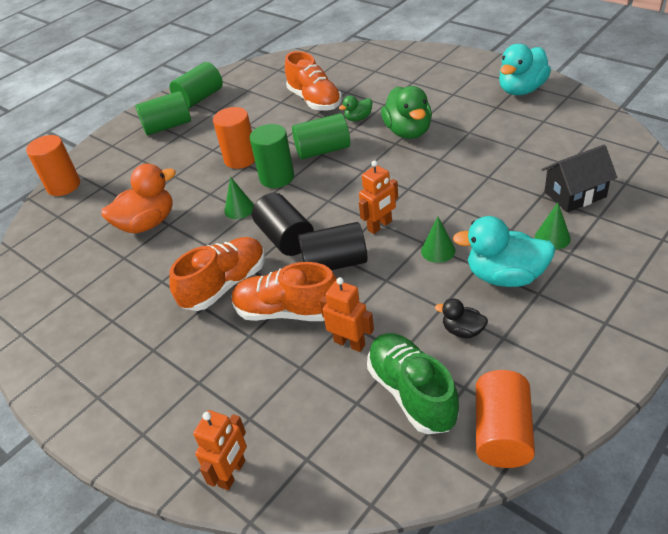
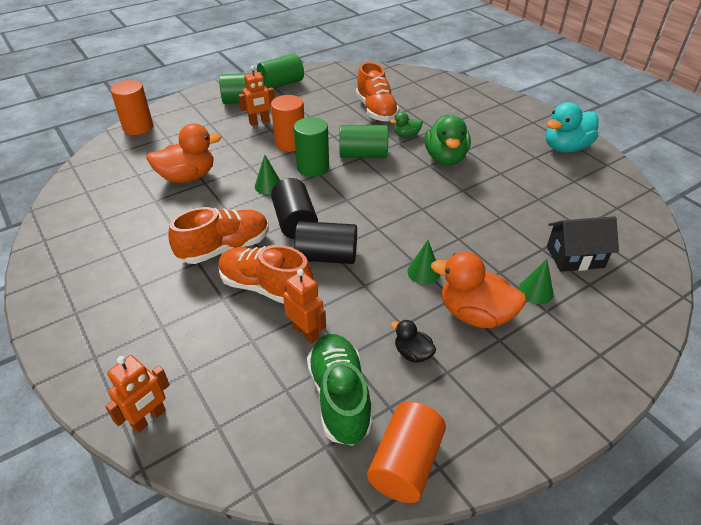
camera: 10 degrees right, 0 degrees up
(380, 226) = (382, 235): orange robot -> orange robot (259, 122)
(505, 276) = (475, 314): turquoise duck -> orange duck

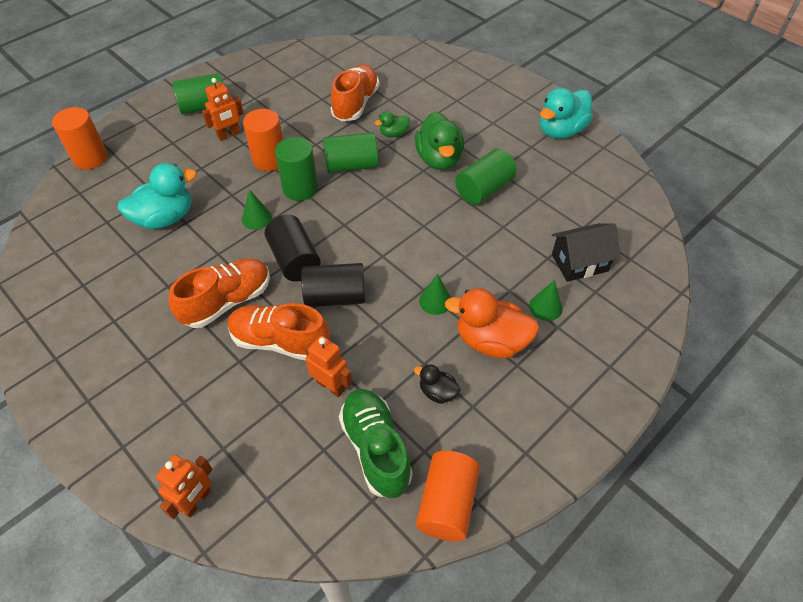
camera: 10 degrees left, 10 degrees up
(188, 177) = (165, 218): orange duck -> turquoise duck
(281, 84) = (242, 78): green cylinder -> green cylinder (484, 189)
(376, 110) = (355, 104): orange shoe -> orange shoe turned 135 degrees counterclockwise

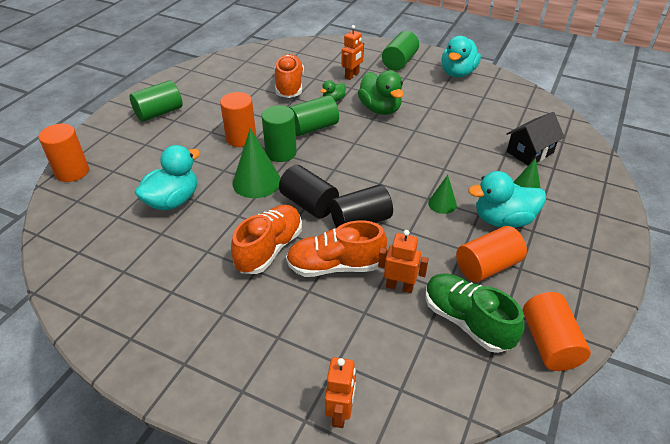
camera: 20 degrees left, 10 degrees down
(229, 135) = (194, 128): orange robot -> orange robot (352, 75)
(256, 218) = (256, 182): green cone -> green cone, size x1.78
(437, 392) = (487, 266): black duck -> orange cylinder
(484, 189) = (428, 121): green cylinder -> green cylinder (399, 62)
(491, 341) = (503, 220): orange duck -> turquoise duck

